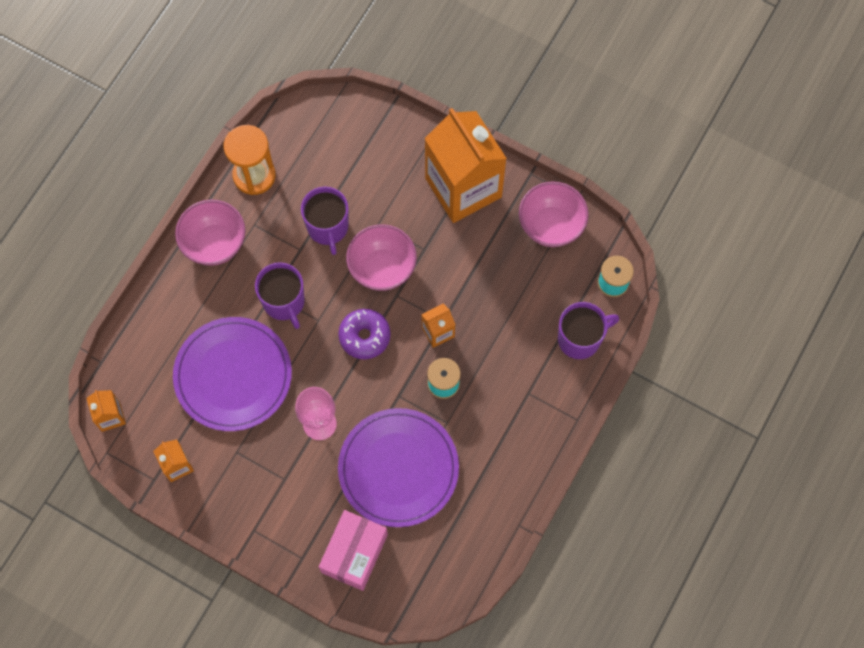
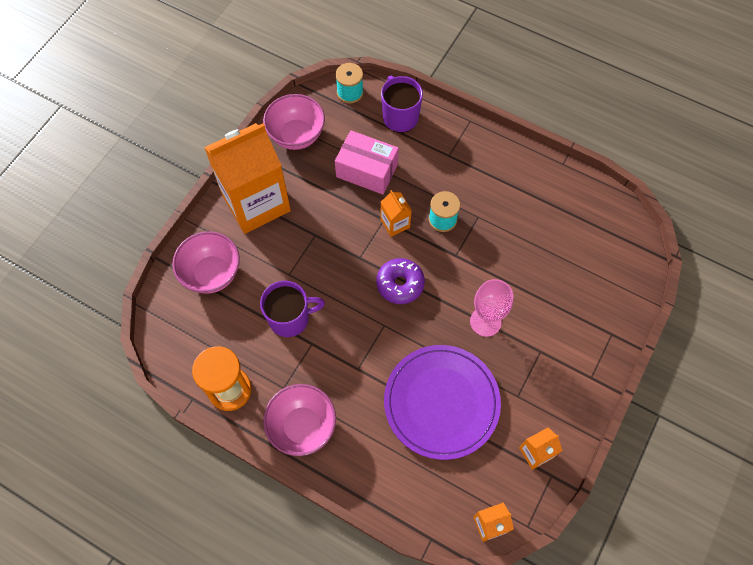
camera: 90 degrees left, 5 degrees down
(284, 302) = (366, 357): purple mug -> none
(354, 553) = (602, 290): pink box -> pink box (367, 170)
(382, 268) = (333, 270): pink bowl -> pink bowl (212, 273)
(398, 468) = (522, 255): purple plate -> none

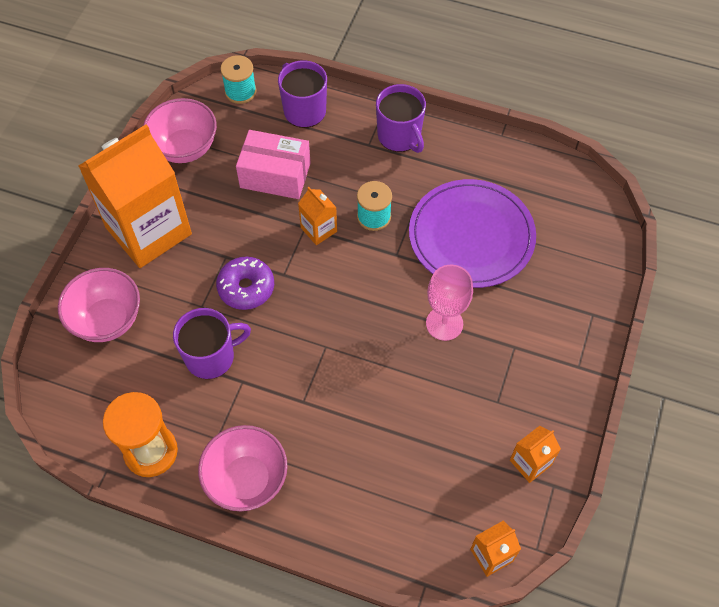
camera: 10 degrees left, 5 degrees down
(400, 284) = (336, 297): purple donut -> purple donut (246, 288)
(441, 402) = (409, 424): purple plate -> purple plate (471, 236)
(476, 152) = (399, 136): none -> purple mug

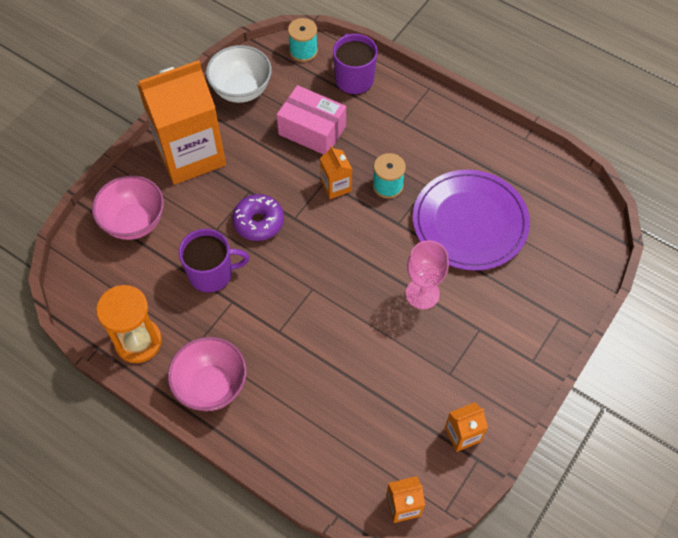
camera: 15 degrees right, 0 degrees up
(185, 148) = (241, 90): pink bowl -> white bowl
(399, 136) = (432, 120): purple mug -> none

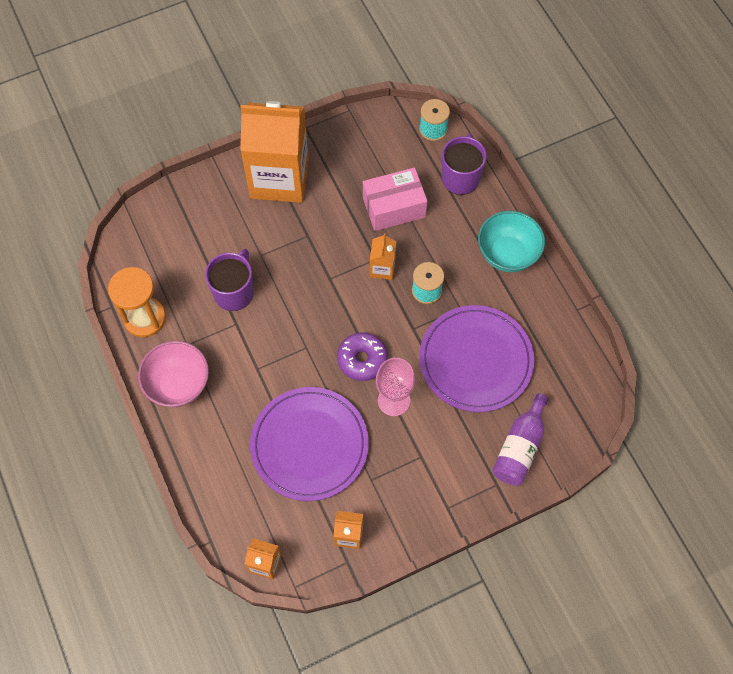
camera: 30 degrees right, 5 degrees up
(134, 222) = (200, 215): pink bowl -> none
(212, 274) = (234, 292): purple mug -> purple mug turned 90 degrees counterclockwise
(241, 90) = (357, 140): white bowl -> none
(258, 222) = (298, 267): purple donut -> purple donut (362, 359)
(312, 130) = (394, 207): pink box -> pink box turned 75 degrees counterclockwise
(373, 373) = (309, 445): none -> purple plate
(436, 122) = (507, 254): none -> turquoise bowl
(557, 276) = (520, 448): none -> purple bottle

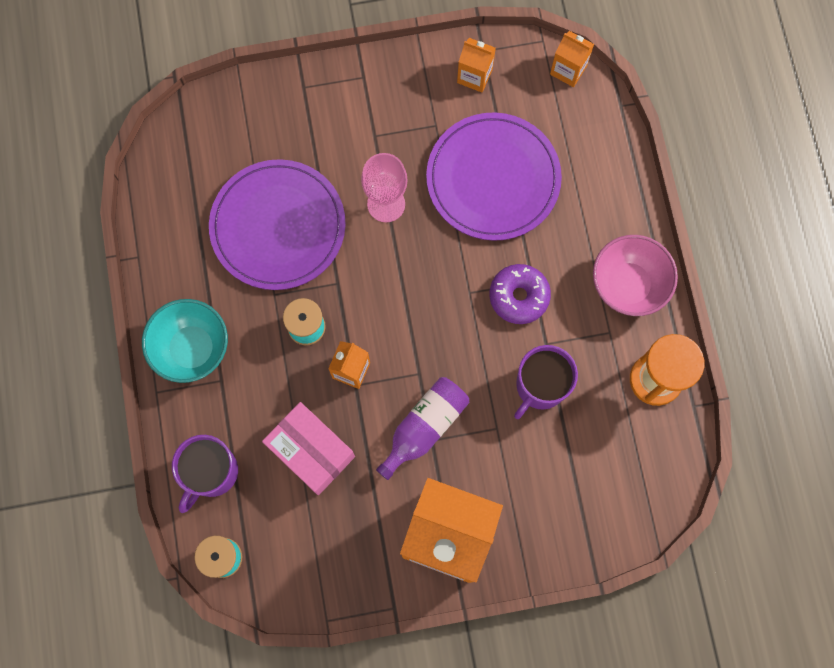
camera: 165 degrees left, 10 degrees up
(362, 359) = (408, 261): purple donut -> purple donut (519, 296)
(394, 207) = (311, 451): pink box -> pink box turned 45 degrees clockwise
(520, 448) = (265, 118): purple bottle -> purple bottle (424, 427)

